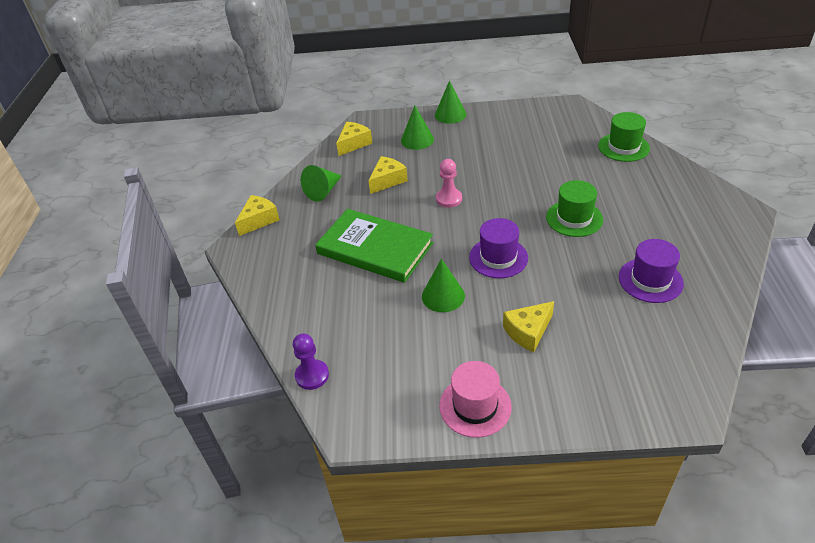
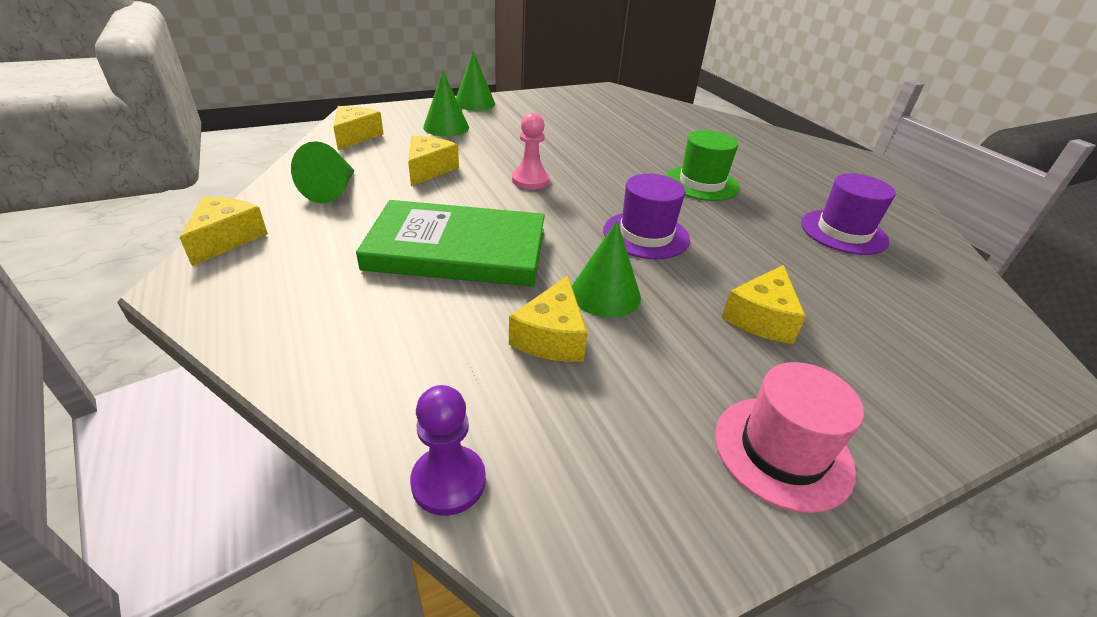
camera: 30 degrees left, 5 degrees down
(396, 316) = (552, 337): none -> yellow cheese
(623, 147) = (694, 118): green hat -> none

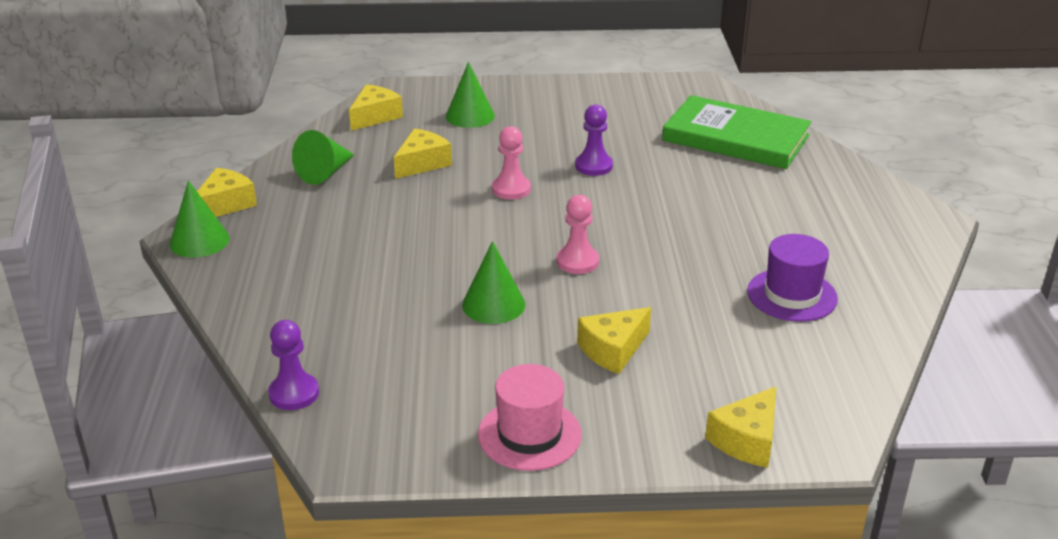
camera: 25 degrees right, 5 degrees down
(457, 249) = (398, 245): green book -> green book (735, 138)
(474, 103) = (521, 87): green cone -> green cone (199, 241)
(552, 337) = (424, 326): yellow cheese -> yellow cheese (747, 440)
(585, 153) = (593, 166): none -> purple pawn
(646, 235) = (577, 262): purple hat -> pink pawn
(701, 183) = (690, 219): green hat -> none

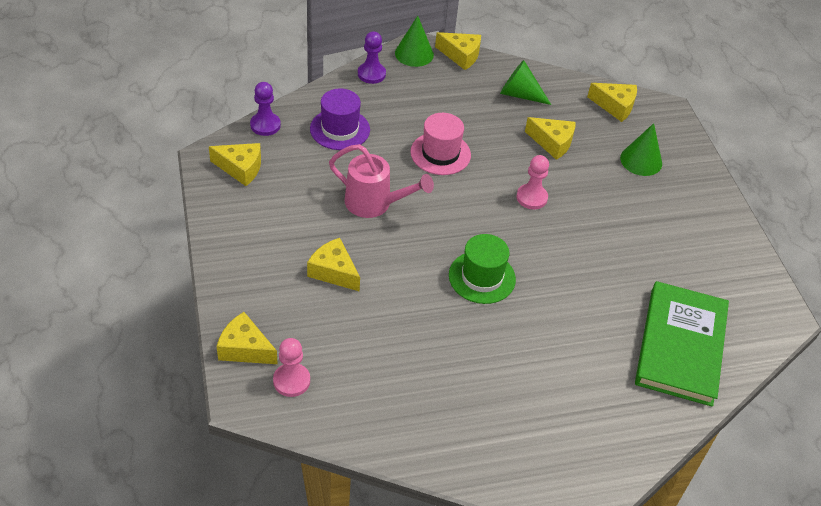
camera: 75 degrees right, 15 degrees up
(385, 425) = (240, 168): none -> yellow cheese
(493, 304) = (374, 204): green cone -> pink watering can
(529, 434) = (239, 235): pink hat -> pink hat (440, 153)
(577, 262) = (439, 245): pink pawn -> pink pawn (291, 381)
(593, 166) = (587, 245): purple pawn -> purple pawn (371, 74)
(634, 238) = (482, 277): none -> green hat
(792, 295) = (426, 381): purple hat -> purple hat (340, 129)

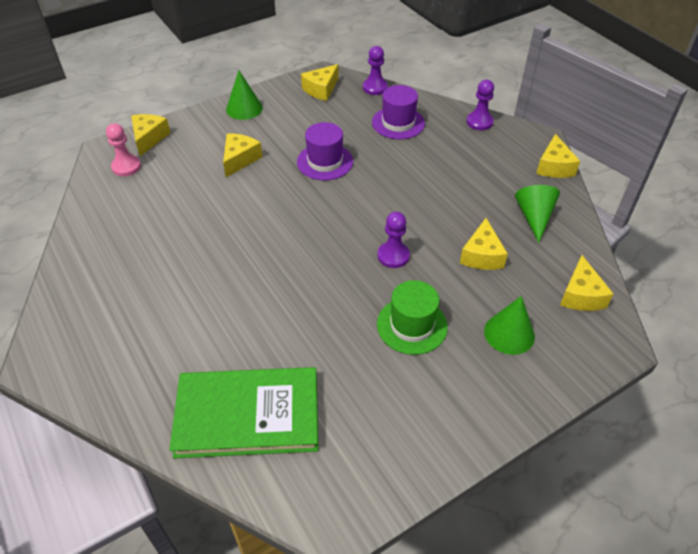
camera: 75 degrees right, 0 degrees up
(240, 168) = (321, 89): yellow cheese -> yellow cheese turned 45 degrees clockwise
(374, 204) = (325, 162): pink watering can -> purple hat
(414, 54) = (529, 138): green cone -> green cone (244, 108)
(440, 153) = (410, 184): pink hat -> none
(482, 277) = (273, 243): green hat -> green hat (412, 325)
(531, 198) = (393, 256): pink pawn -> purple pawn

